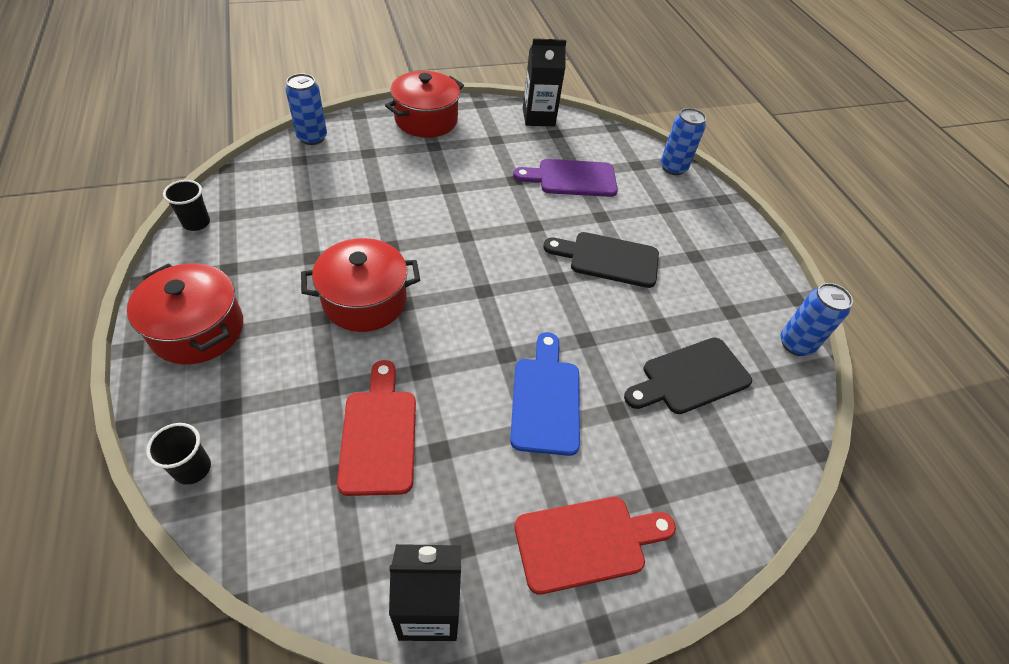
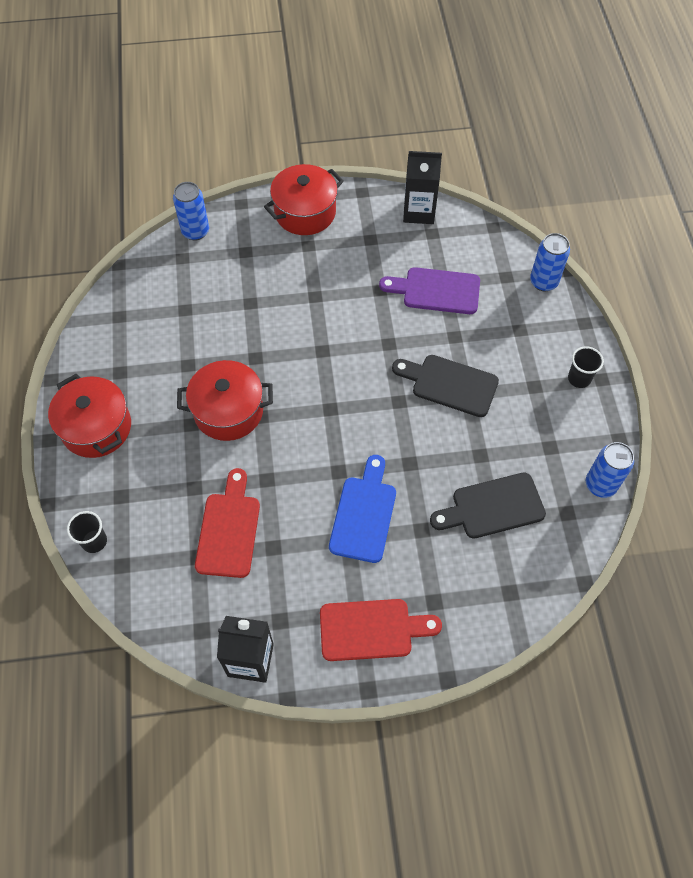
camera: 15 degrees right, 10 degrees up
(196, 223) = (94, 324): black cup -> black cup (579, 379)

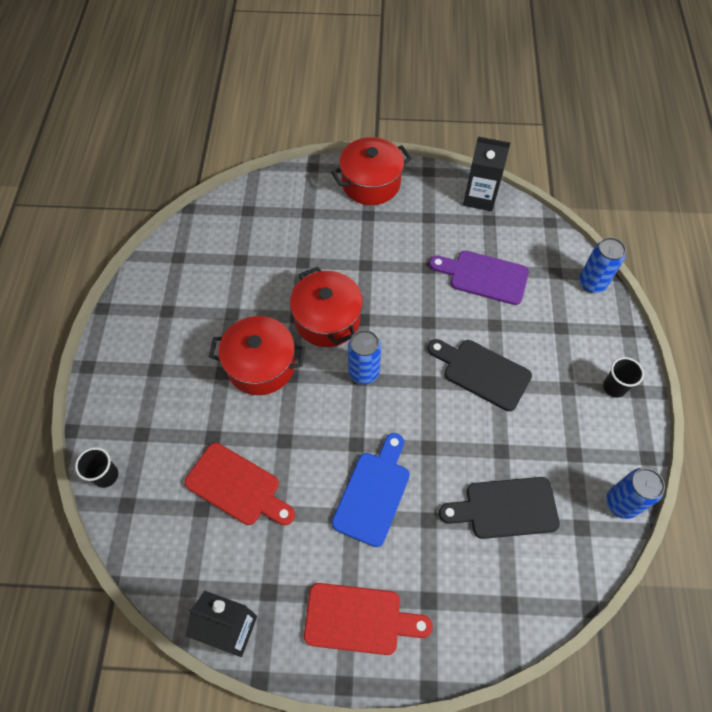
camera: 10 degrees right, 0 degrees up
(96, 427) = (133, 361): red pot -> red pot (327, 319)
(195, 231) = (265, 187): blue can -> blue can (363, 372)
(229, 530) = (237, 486): red cutting board -> red cutting board turned 105 degrees clockwise

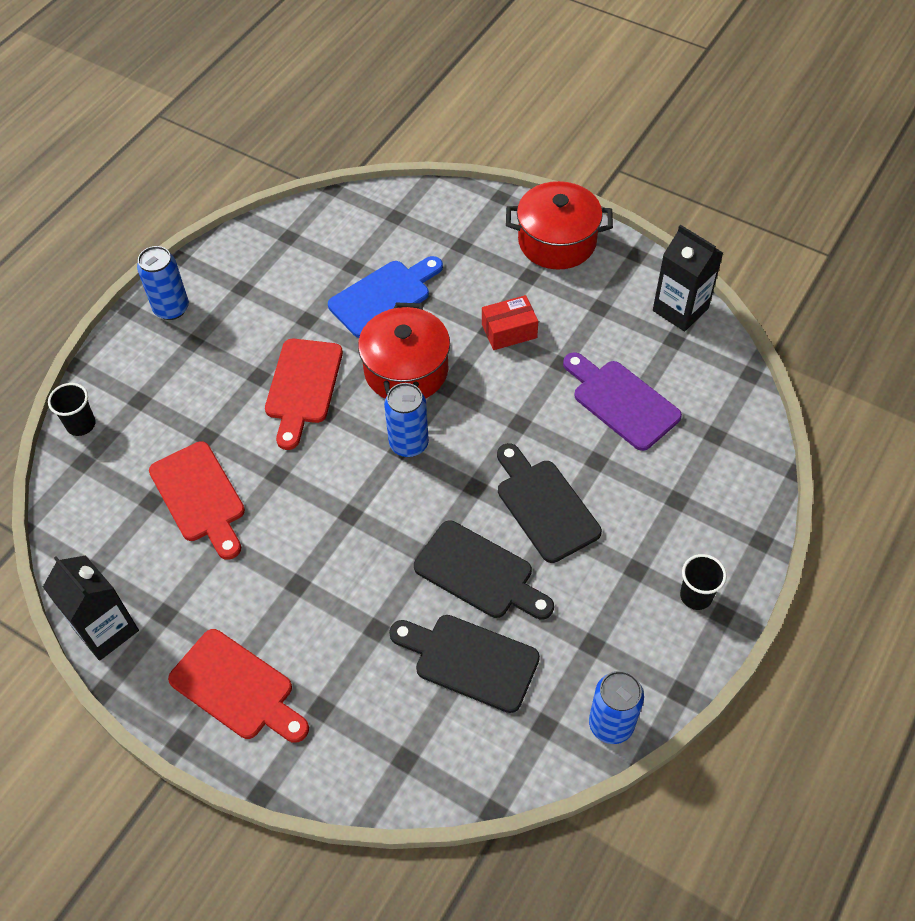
camera: 30 degrees right, 5 degrees down
(261, 365) = (303, 386): red pot -> red cutting board
(373, 493) = (335, 572): blue cutting board -> blue cutting board (384, 296)
(379, 260) = (509, 331): none -> red box
(471, 442) = (479, 573): none -> black cutting board
(592, 283) = (754, 467): blue can -> blue can (171, 308)

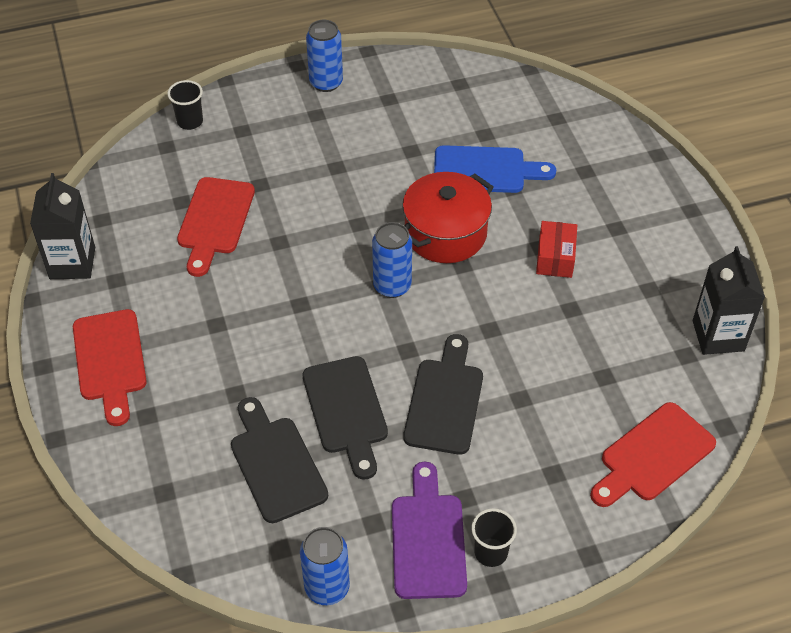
camera: 40 degrees right, 5 degrees down
(303, 386) = (359, 195): red cutting board -> red cutting board (653, 455)
(509, 331) = (555, 258): red box -> red box turned 75 degrees clockwise
(557, 241) = (668, 217): red pot -> none
(621, 402) = (589, 370): purple cutting board -> purple cutting board (428, 539)

